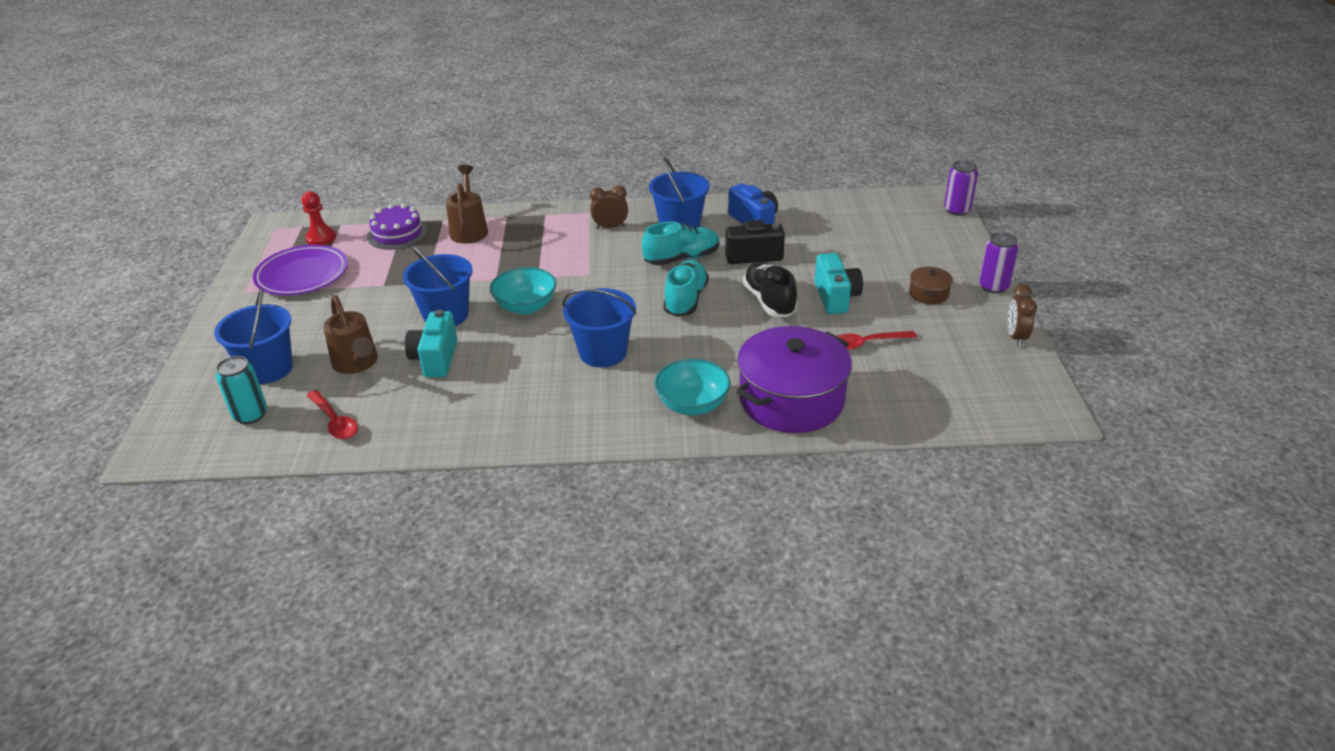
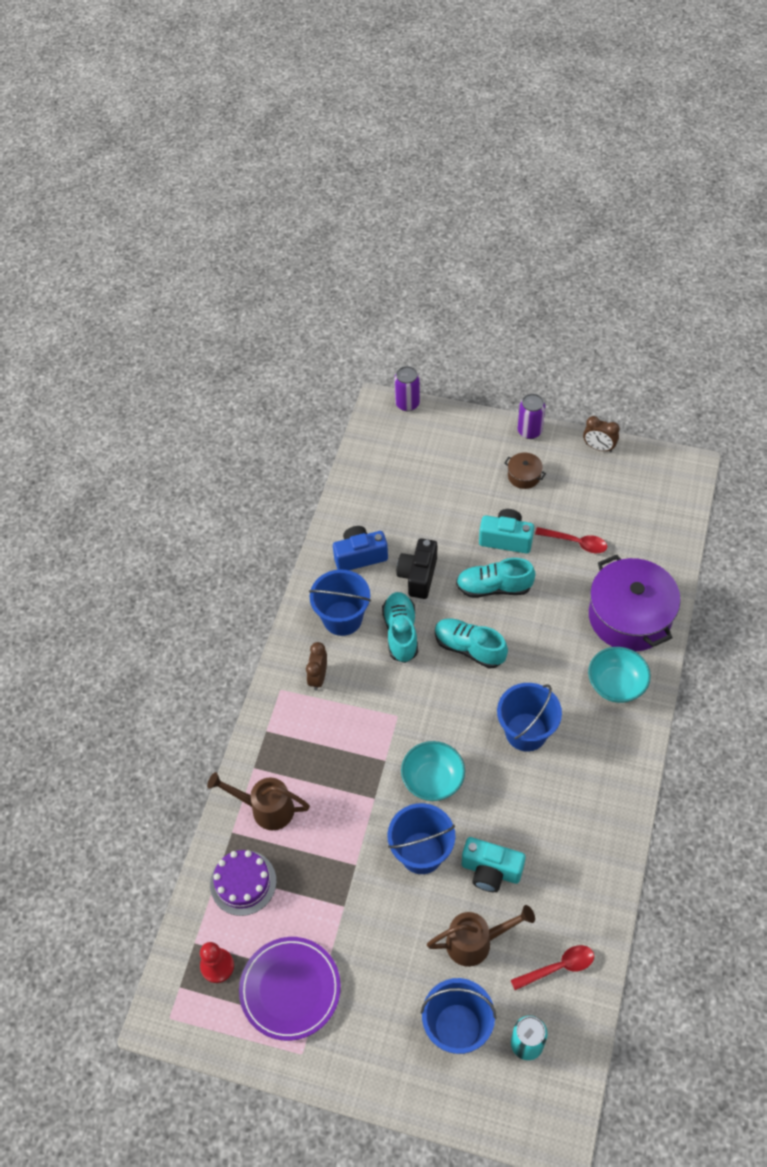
camera: 70 degrees left, 20 degrees up
(769, 301) = (494, 587): black shoe -> turquoise shoe
(866, 344) = (576, 542): red spoon -> red spoon turned 75 degrees counterclockwise

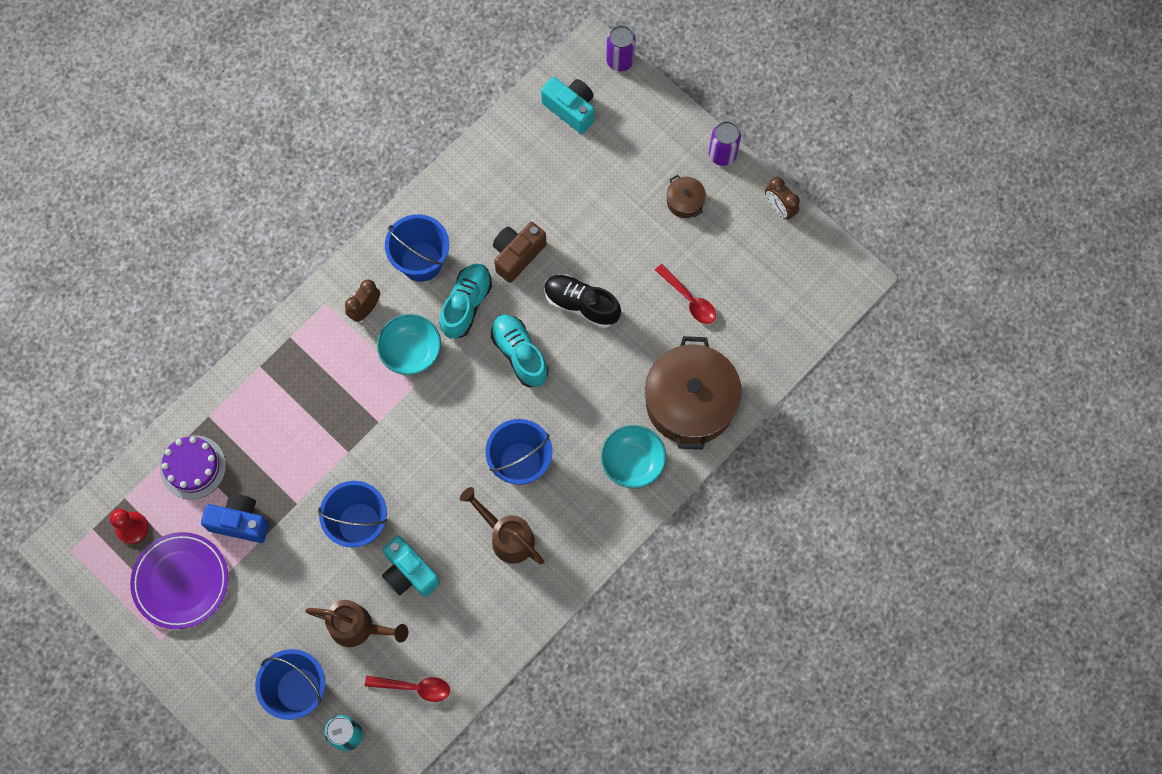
camera: 25 degrees right, 15 degrees up
(266, 808) = (249, 410): brown watering can -> brown watering can (507, 537)
(360, 556) = (475, 205): blue camera -> blue camera (240, 522)
(418, 576) = (517, 255): black camera -> brown camera
(433, 780) = (409, 463): turquoise bowl -> turquoise bowl (411, 352)
(494, 587) = (581, 304): turquoise shoe -> black shoe
(506, 539) = (624, 260): turquoise camera -> turquoise camera (570, 109)
(629, 616) = (690, 402): purple pot -> brown pot

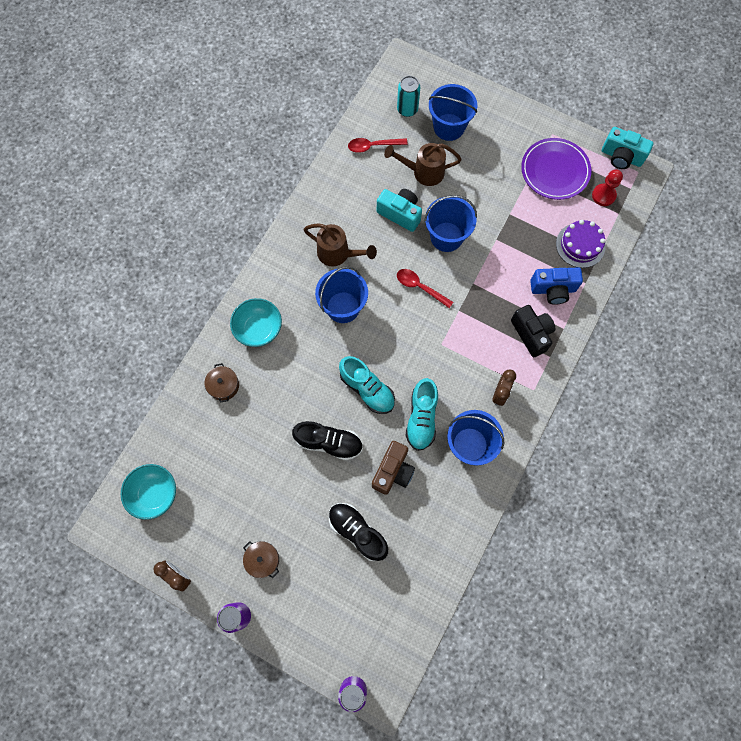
camera: 165 degrees right, 0 degrees up
(240, 522) = (531, 217): blue camera -> blue camera (553, 289)
(301, 369) = (531, 334): none -> black camera
(411, 352) = (452, 369): turquoise bowl -> turquoise bowl (154, 494)
(570, 109) = (385, 624): turquoise camera -> turquoise camera (621, 157)
(574, 203) = (358, 532): none -> black shoe
(689, 299) = (241, 470): red spoon -> red spoon (420, 287)
(690, 402) = (224, 386): brown pot -> brown pot, size x0.43

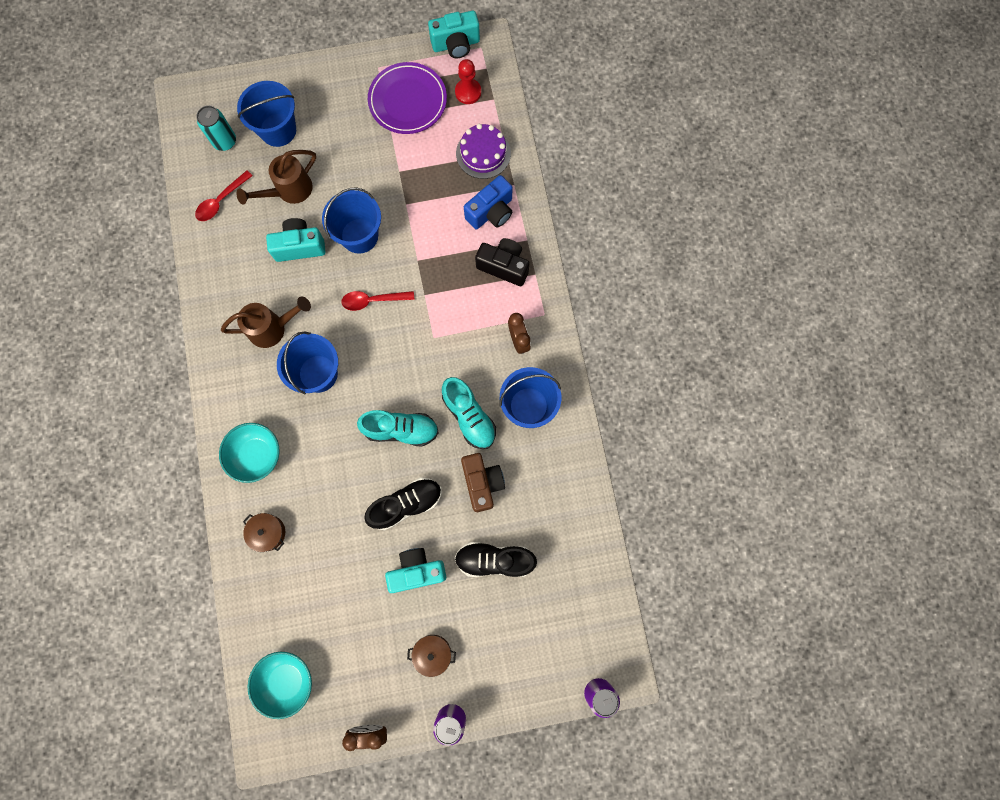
camera: 40 degrees left, 5 degrees up
(299, 494) = (417, 571): none -> turquoise camera

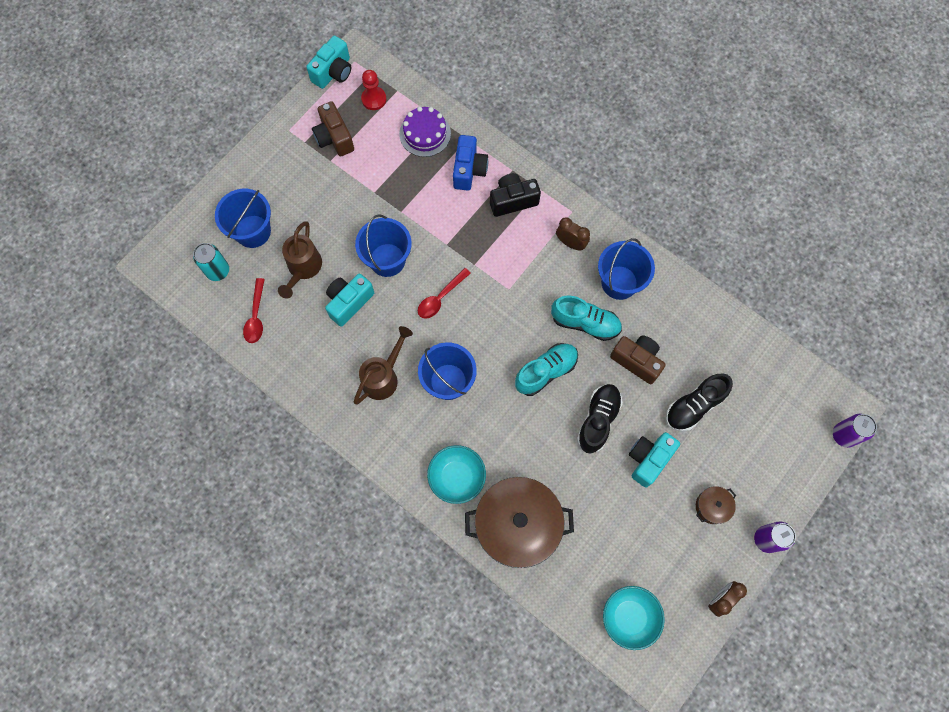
camera: 40 degrees left, 5 degrees down
(268, 532) = (517, 525): brown pot -> brown pot, size x2.34
(407, 101) = (334, 138): purple plate -> brown camera

